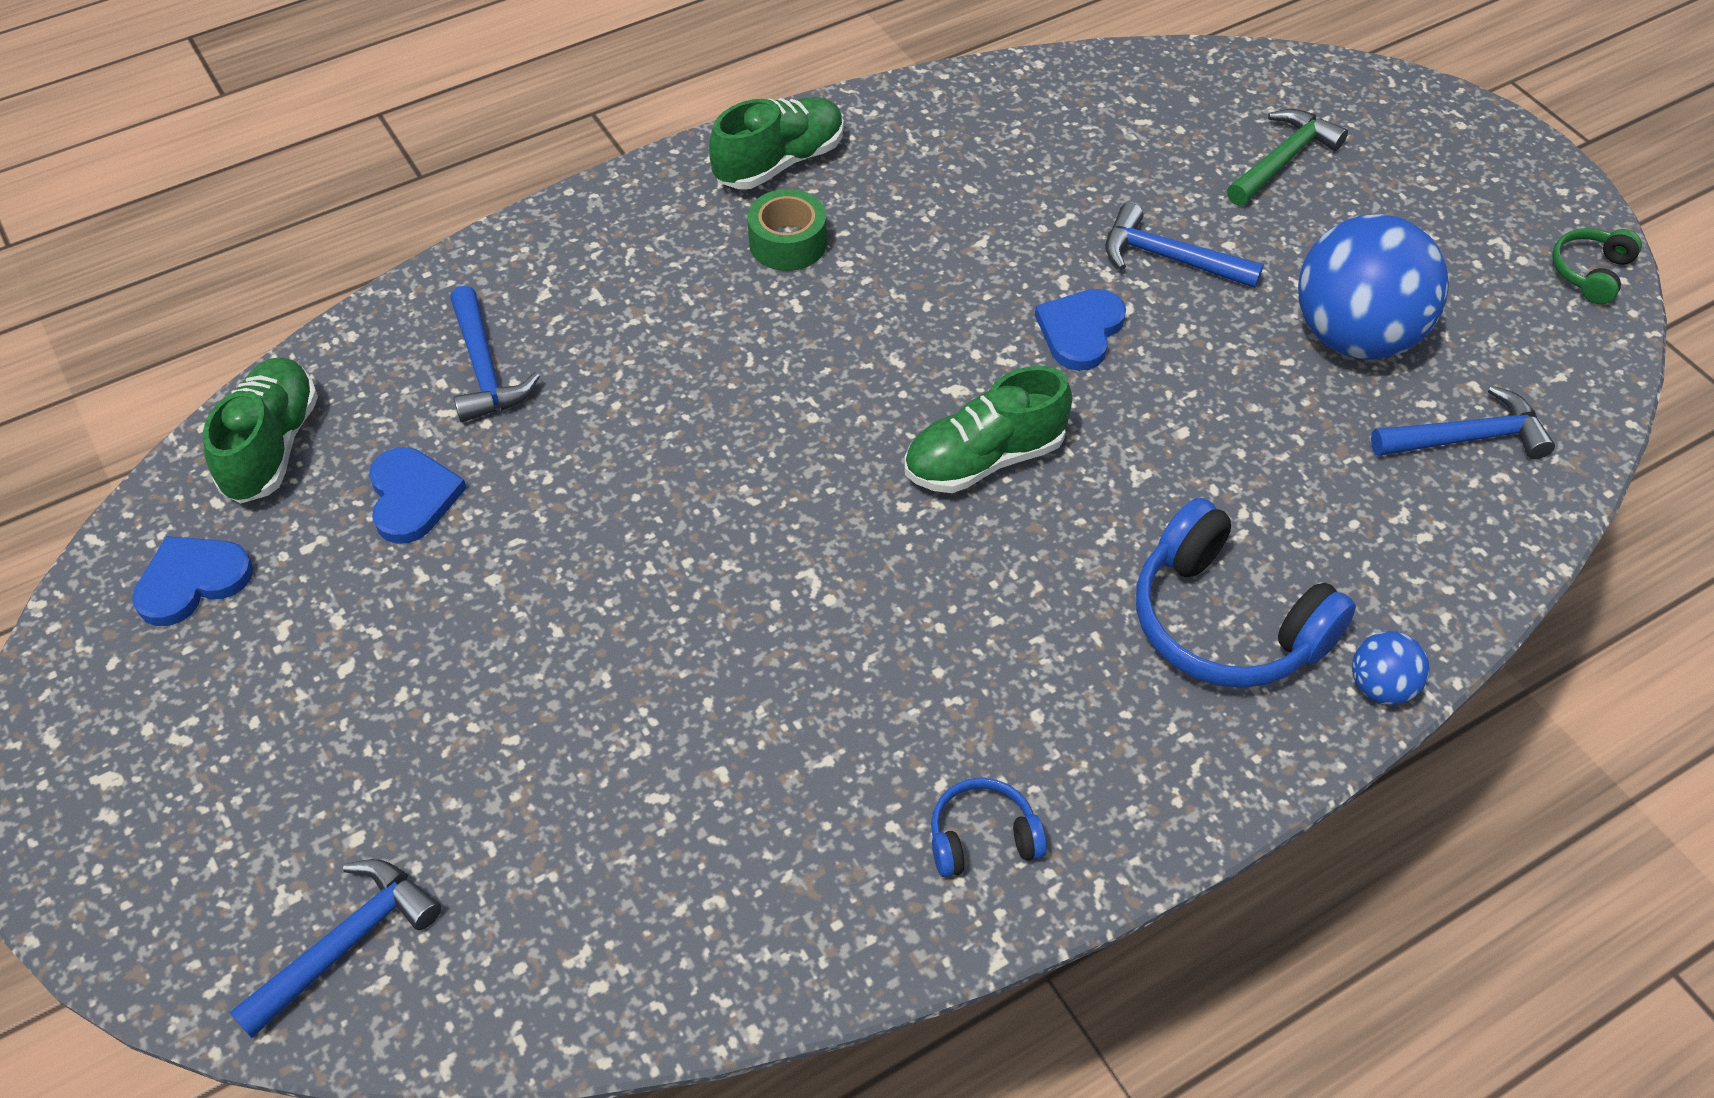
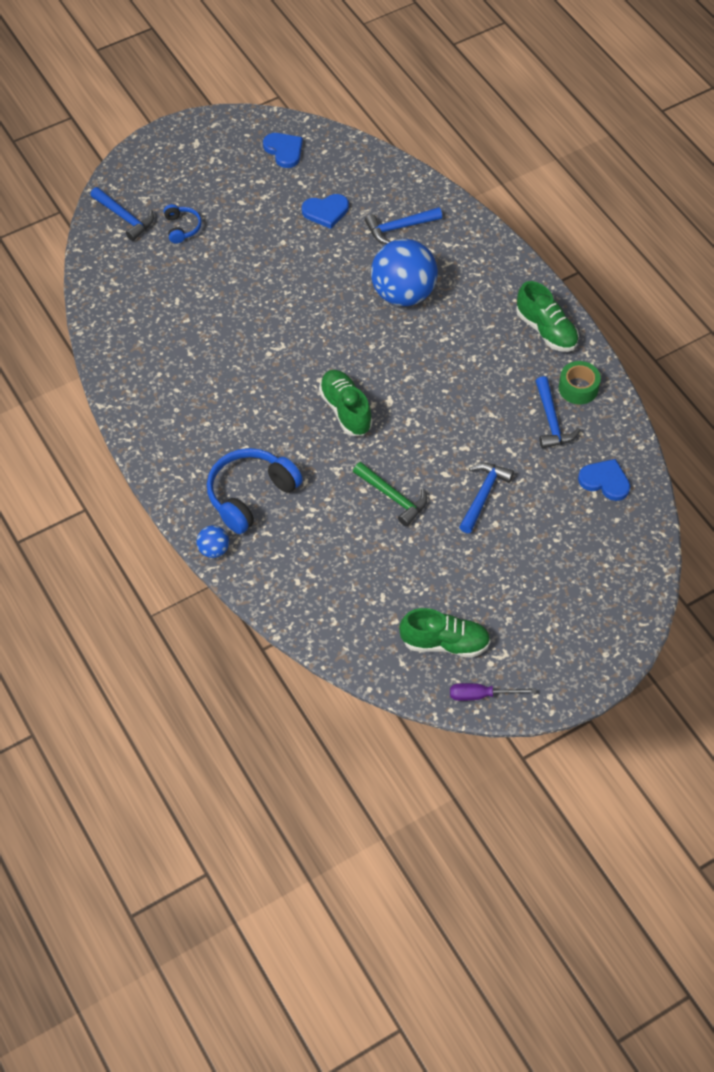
camera: 90 degrees right, 5 degrees up
(272, 447) = (353, 163): green shoe -> green shoe (444, 643)
(788, 243) = (486, 335): green tape -> green tape (578, 388)
(982, 837) = (151, 402): blue headphones -> blue headphones (182, 228)
(1080, 331) = (429, 453): blue heart -> blue heart (605, 481)
(1283, 160) = (566, 557): green hammer -> green hammer (393, 497)
(1355, 337) = (428, 572): blue ball -> blue ball (403, 294)
(1467, 438) = (359, 611): blue hammer -> blue hammer (551, 421)
(1590, 272) = (481, 695): green headphones -> purple screwdriver

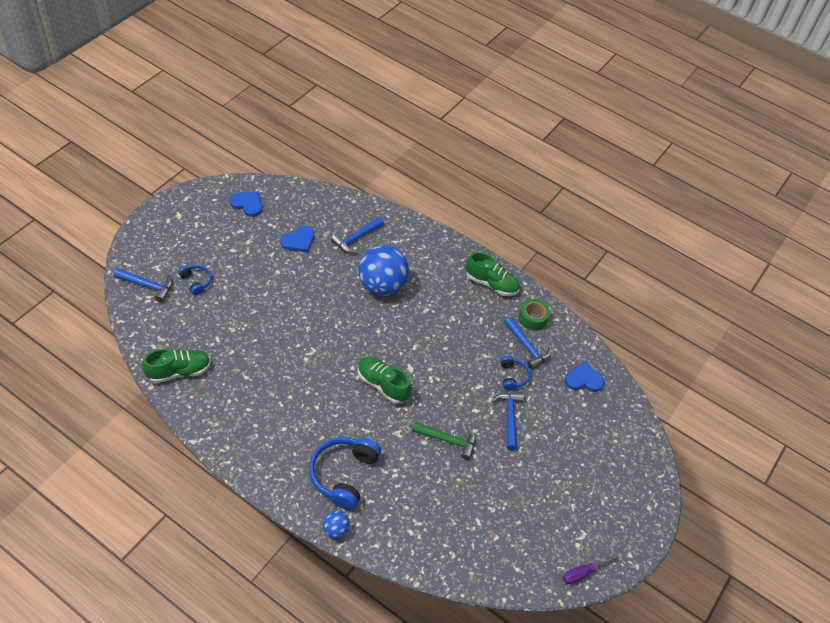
camera: 30 degrees left, 5 degrees down
(444, 643) = (539, 541): green shoe -> green shoe (179, 371)
(514, 449) = (513, 376): none -> blue headphones

